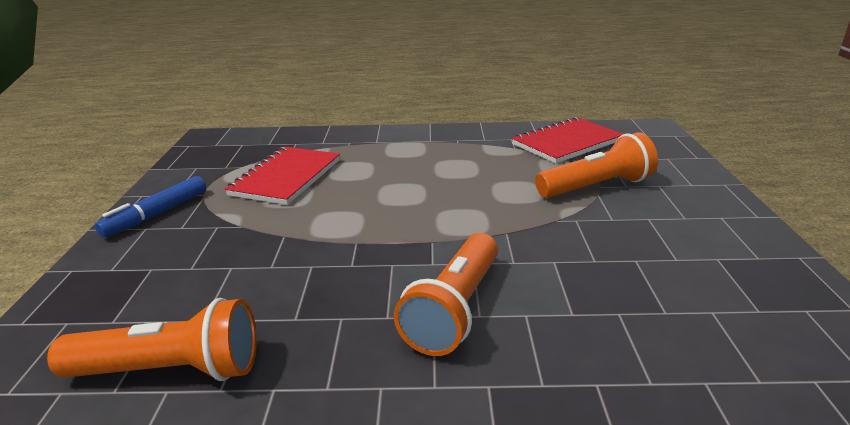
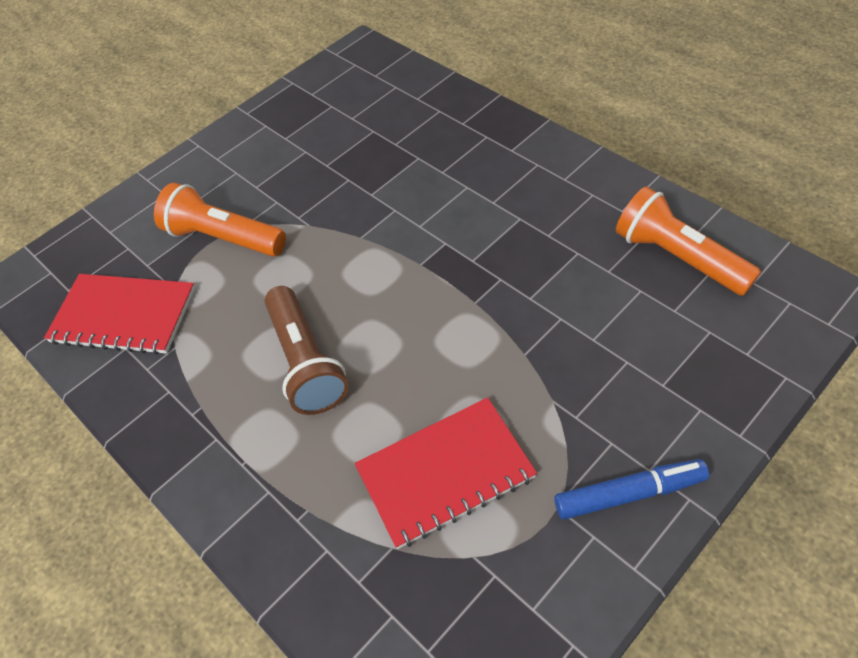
camera: 130 degrees left, 25 degrees up
(429, 173) = (307, 362): none -> brown flashlight
(455, 309) = (476, 198): orange flashlight -> none

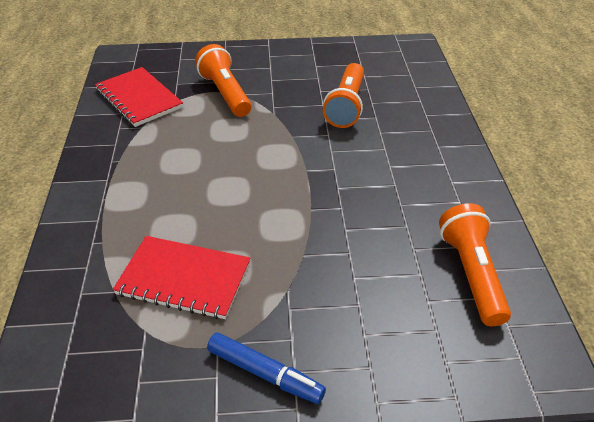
camera: 35 degrees right, 10 degrees down
(307, 362) = (189, 176): brown flashlight -> none
(375, 165) = (346, 106): none -> orange flashlight

